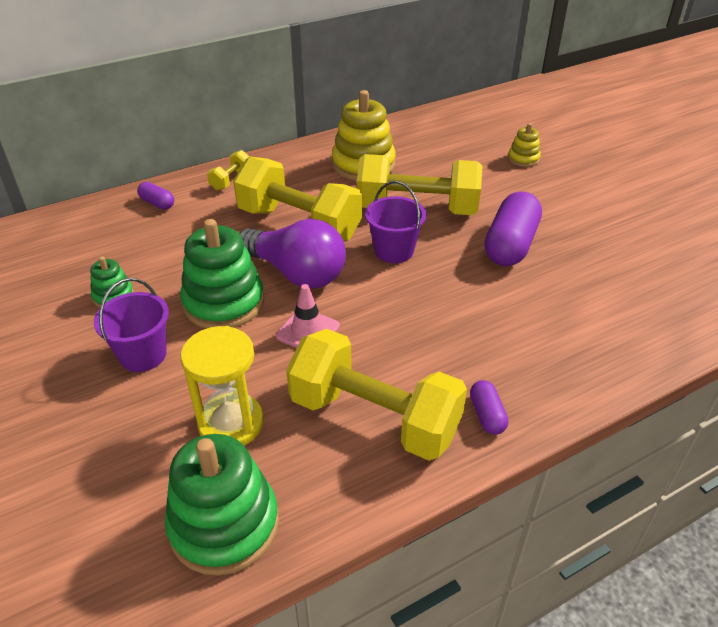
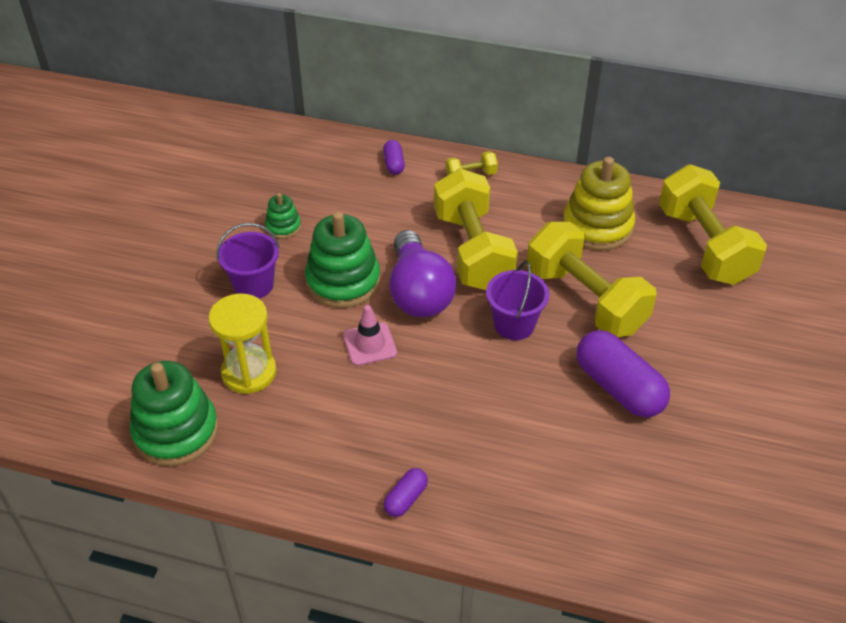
camera: 45 degrees right, 5 degrees up
(374, 417) = (333, 439): yellow dumbbell -> yellow dumbbell (704, 245)
(510, 245) = (619, 387): purple capsule -> purple capsule turned 75 degrees clockwise
(523, 159) = (760, 315): yellow stacking toy -> none

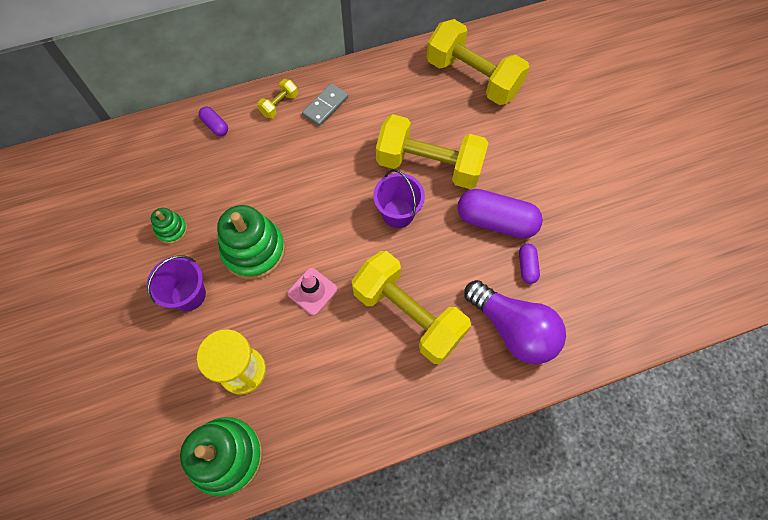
camera: 35 degrees left, 20 degrees up
(406, 499) = (426, 396): purple capsule -> purple capsule (527, 266)
(418, 292) = (314, 227): purple light bulb -> purple light bulb (512, 329)
(472, 251) = (327, 169): yellow dumbbell -> yellow dumbbell (408, 315)
(517, 197) = (325, 106): none -> grey domino
(597, 226) = (396, 101): yellow stacking toy -> none

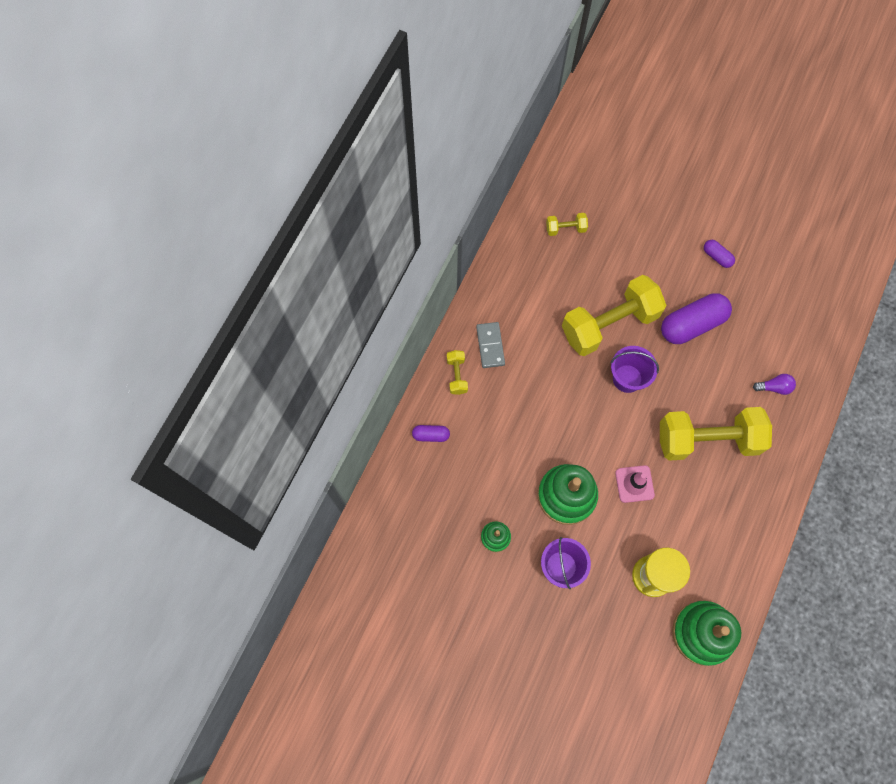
camera: 45 degrees left, 5 degrees up
(473, 78) = (565, 228): yellow dumbbell -> yellow dumbbell, size x0.43
(512, 329) = (774, 387): purple light bulb -> purple light bulb, size x0.43
(527, 266) = (741, 338): purple capsule -> purple capsule (717, 257)

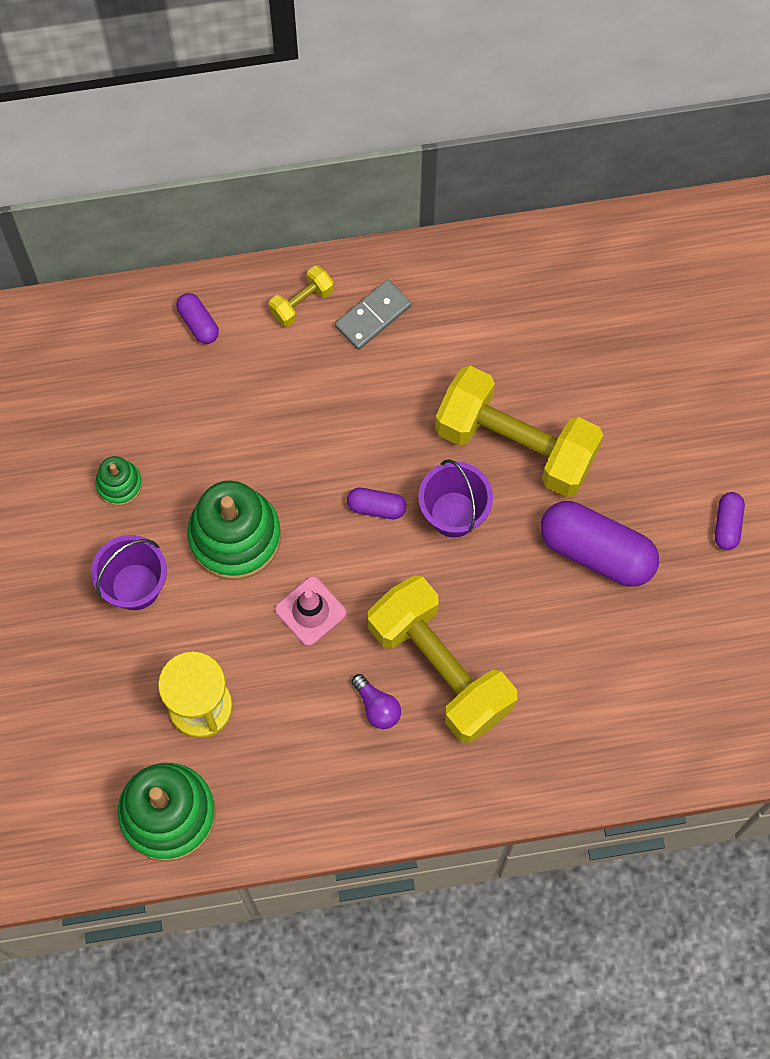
camera: 55 degrees right, 0 degrees up
(565, 228) = (616, 303): yellow dumbbell -> none
(598, 413) = (376, 507): none -> purple capsule
(774, 387) = (583, 713): purple light bulb -> purple light bulb (377, 706)

